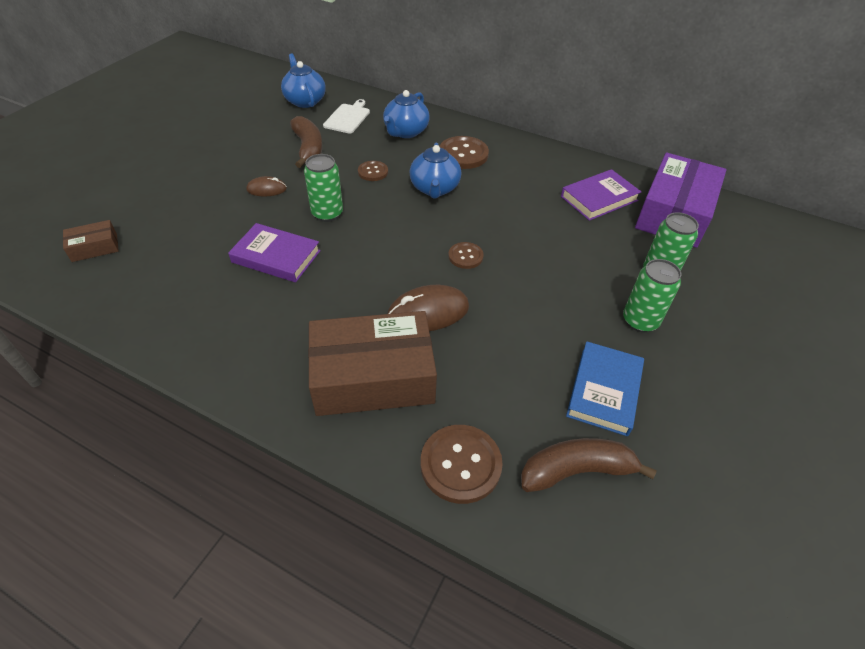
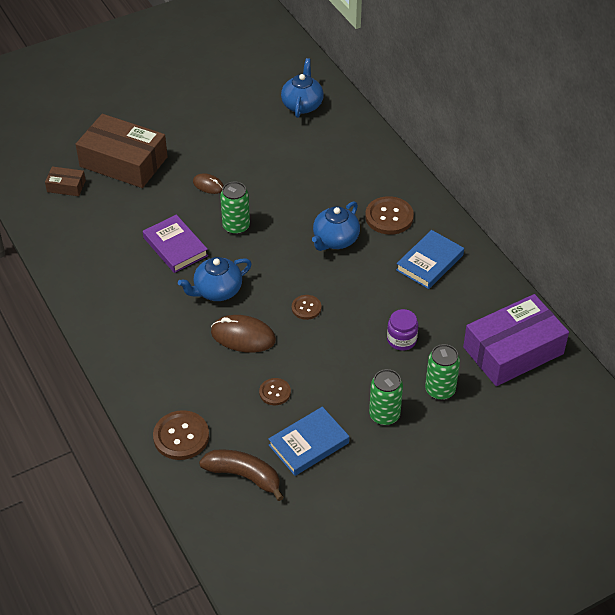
camera: 35 degrees right, 0 degrees up
(308, 149) = (267, 159): brown banana -> none
(347, 118) = (324, 138): white cutting board -> none
(373, 172) = (300, 203): brown button -> brown button (275, 392)
(373, 377) = (173, 361): brown box -> brown box (123, 162)
(405, 132) = (360, 173): blue teapot -> blue teapot (217, 291)
(533, 175) = (429, 262): none -> blue book
(579, 245) = (401, 340): none -> purple jar
(599, 198) = (462, 309): purple book -> none

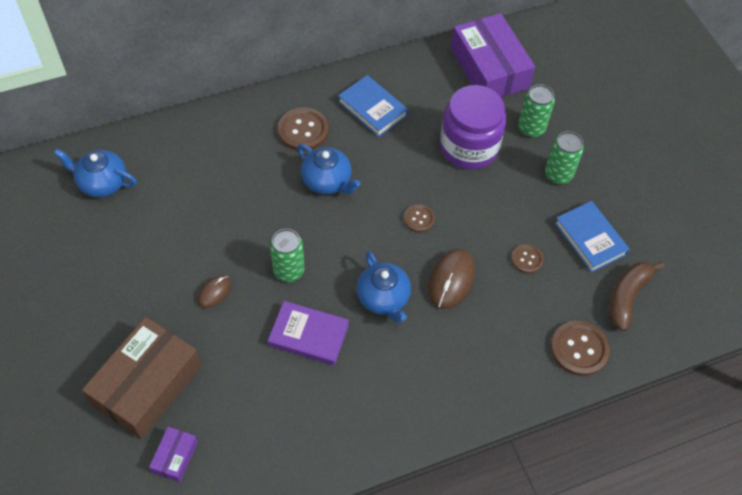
camera: 85 degrees left, 10 degrees up
(66, 186) = (175, 457): brown box -> purple box
(175, 247) = (309, 335): purple book -> purple book turned 45 degrees clockwise
(401, 340) = (469, 147): purple jar -> purple jar, size x2.05

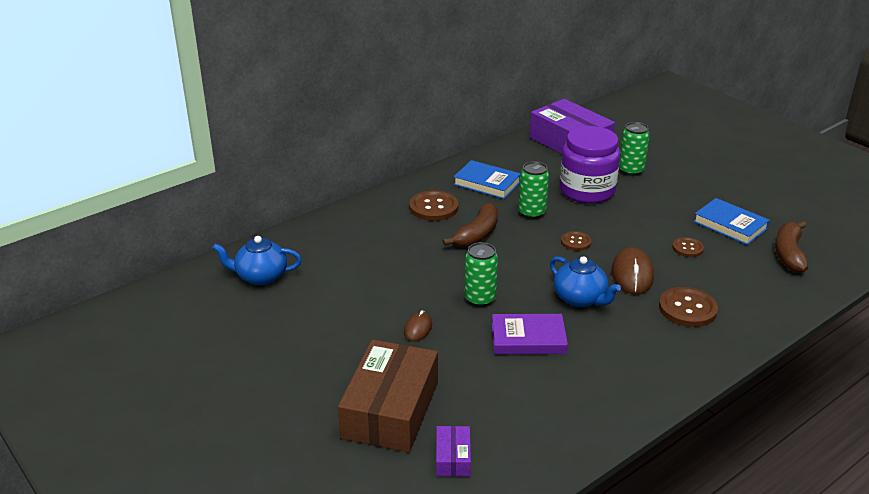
camera: 15 degrees left, 25 degrees down
(327, 181) = (477, 234): blue teapot -> brown banana
(558, 174) = (674, 193): green can -> green can (532, 213)
(579, 349) = (776, 294): brown button -> brown button (687, 309)

